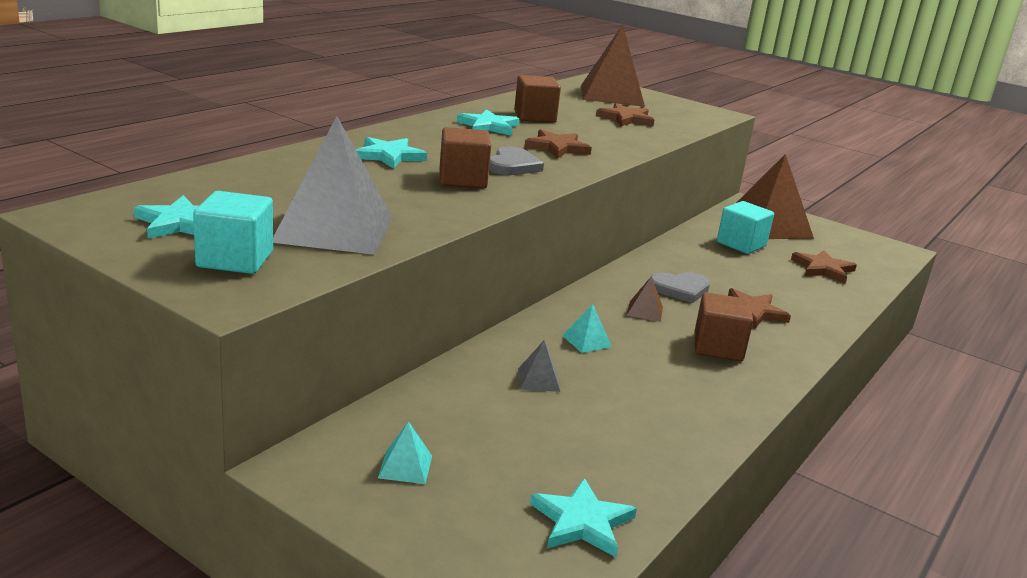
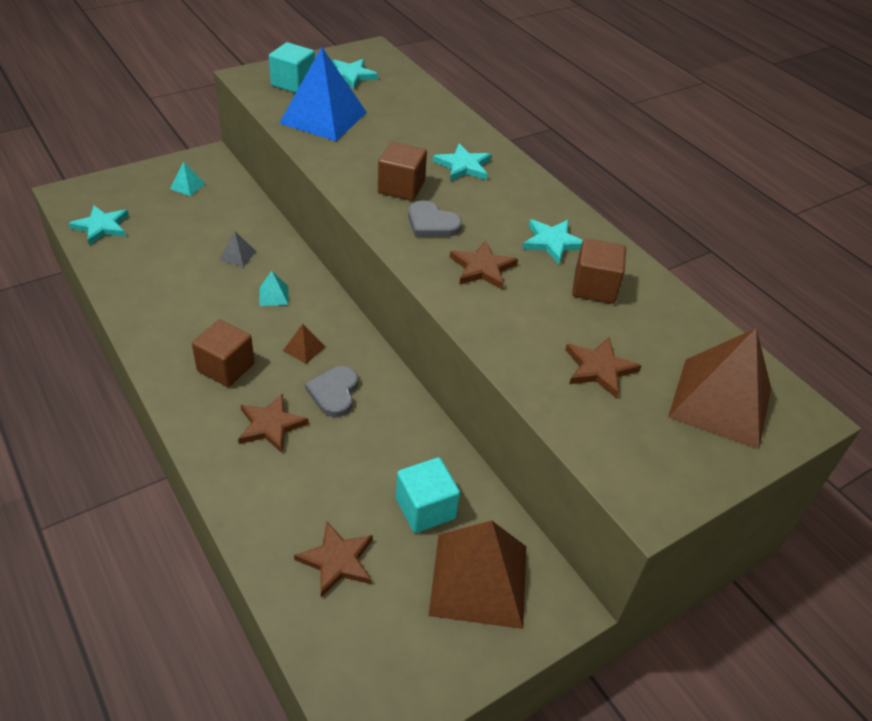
camera: 110 degrees right, 20 degrees up
(334, 229) = (323, 117): grey pyramid -> blue pyramid

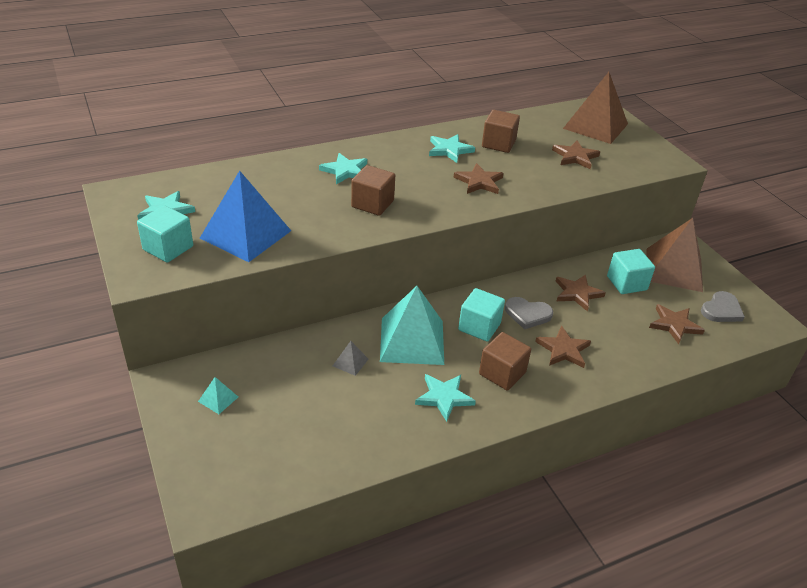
camera: 80 degrees left, 5 degrees down
(101, 227) = (280, 471): turquoise star -> turquoise star (444, 397)
(273, 296) = (412, 341): turquoise pyramid -> turquoise pyramid, size x2.44
(304, 348) = (479, 327): brown pyramid -> turquoise cube
(387, 446) = (577, 293): none -> brown star
(431, 223) = (424, 196): grey heart -> grey heart (721, 310)

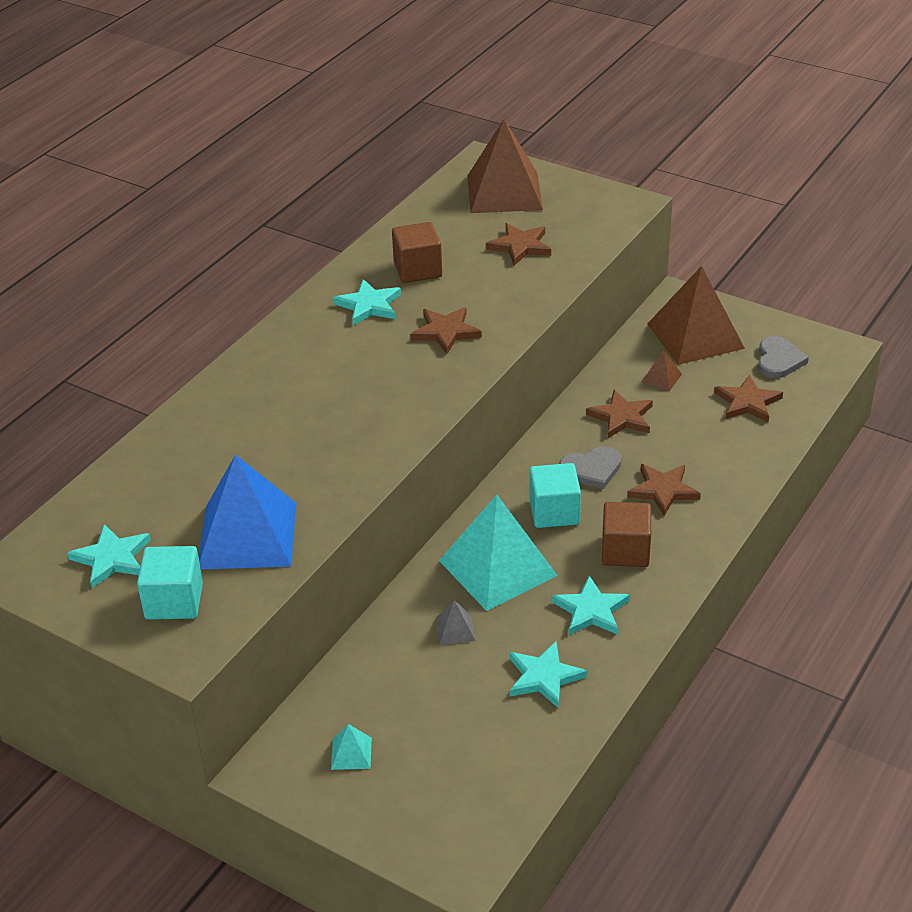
camera: 30 degrees left, 0 degrees up
(345, 171) = (274, 394): turquoise star -> turquoise star (544, 677)
(372, 204) = (354, 421): brown cube -> none
(626, 283) = (661, 378): turquoise cube -> brown pyramid

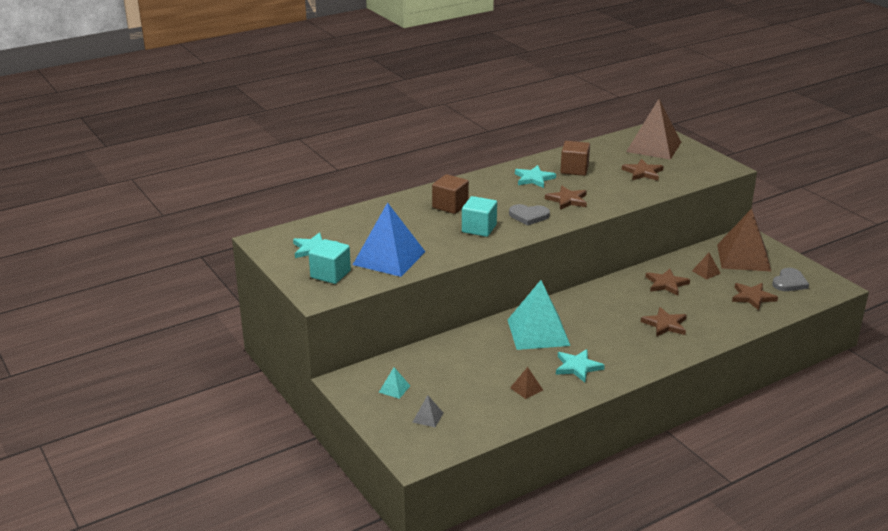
camera: 25 degrees right, 10 degrees down
(455, 629) = (492, 352): grey pyramid -> grey pyramid (428, 417)
(544, 677) = (526, 389): turquoise star -> brown pyramid
(554, 512) = (591, 316): turquoise cube -> turquoise cube (479, 228)
(591, 470) = (628, 303): grey heart -> grey heart (529, 216)
(625, 551) = (619, 346): brown cube -> brown cube (450, 206)

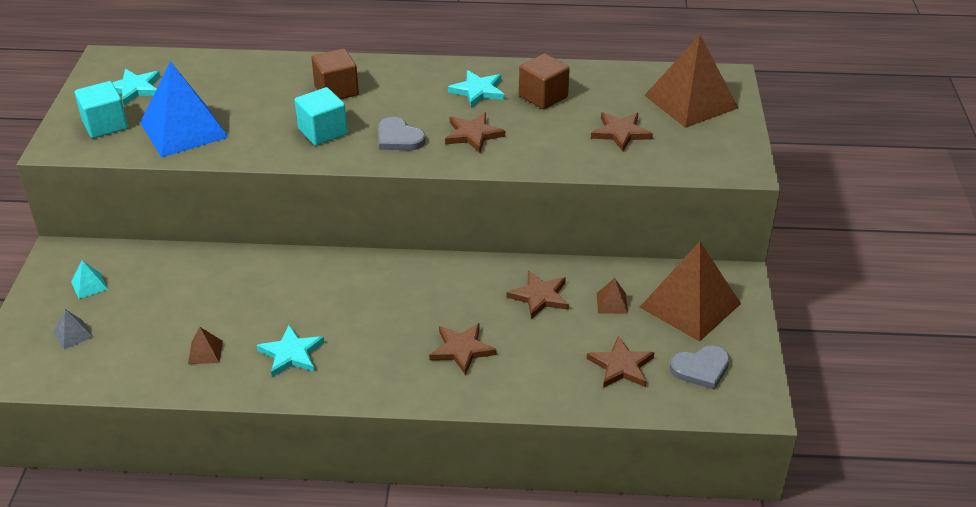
camera: 35 degrees right, 10 degrees up
(538, 332) = (311, 289): turquoise pyramid -> none

